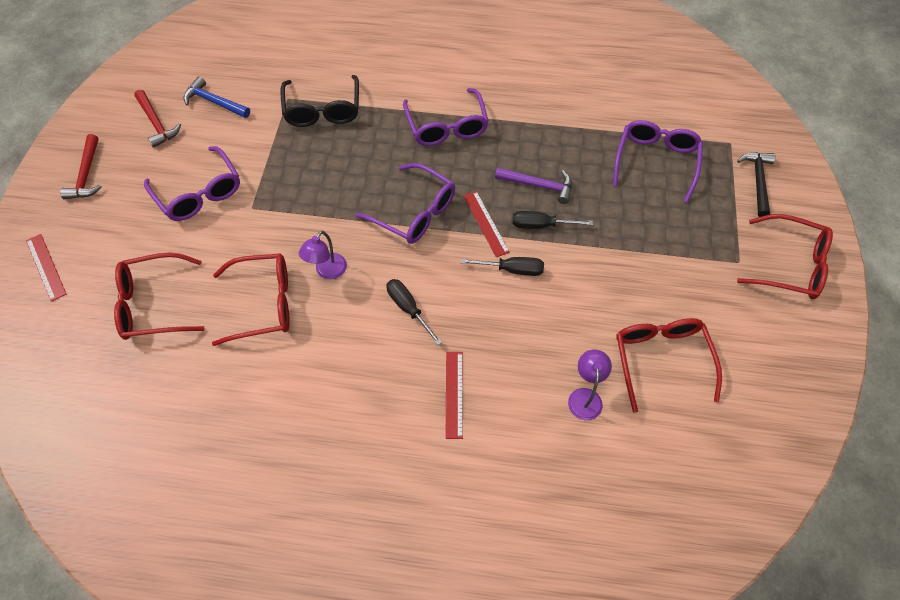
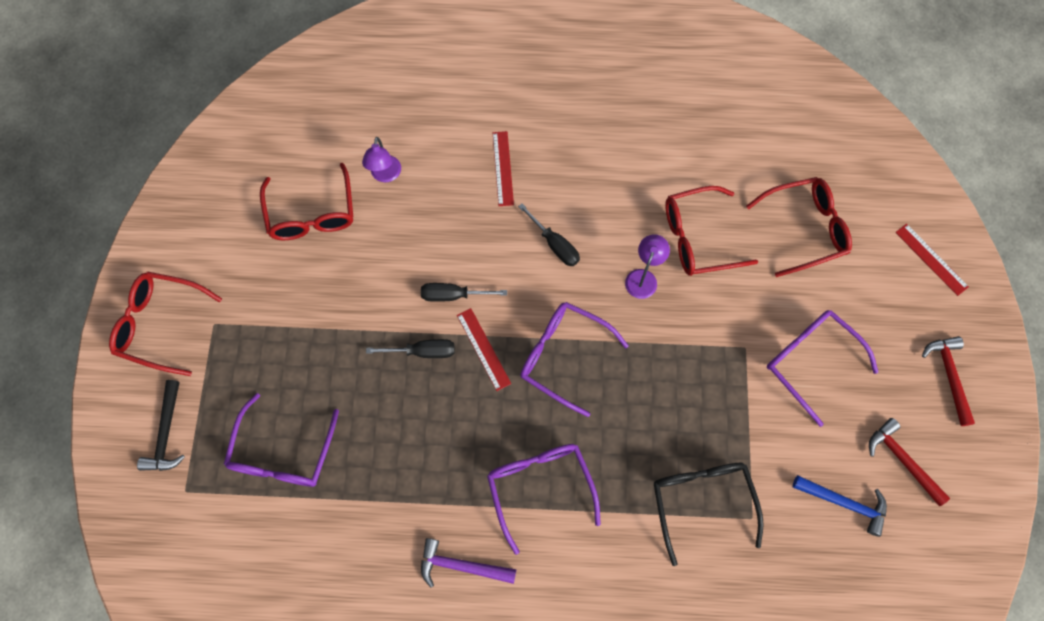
camera: 175 degrees right, 10 degrees up
(538, 186) = (425, 405): purple hammer -> purple hammer (461, 565)

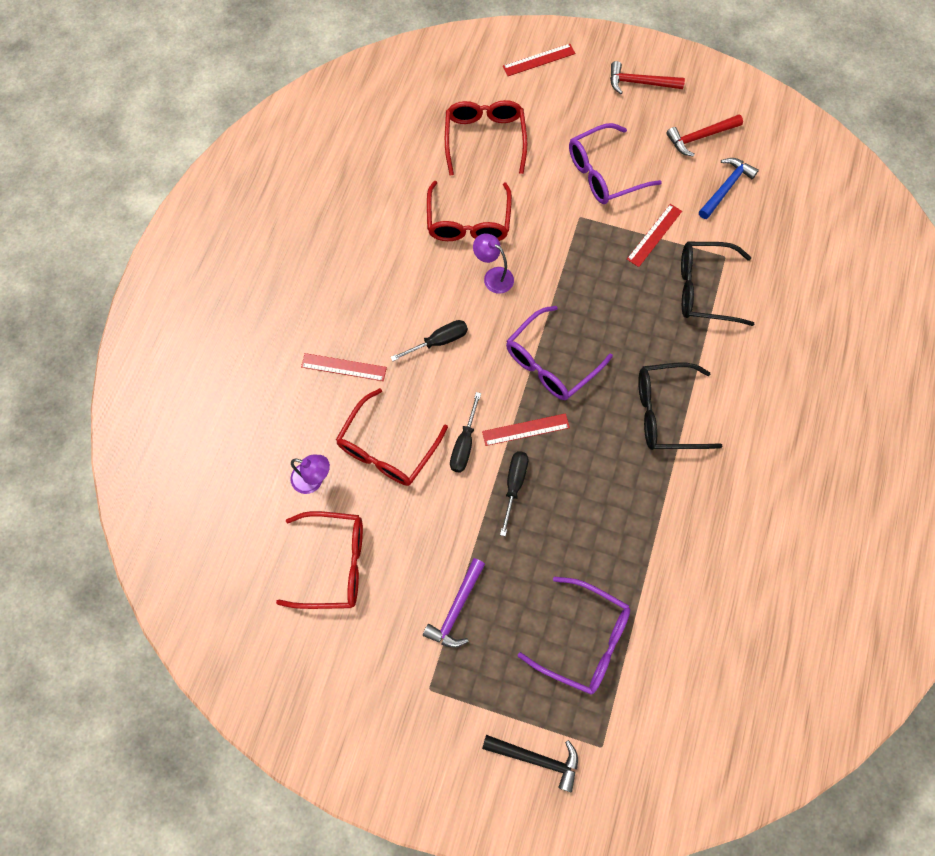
camera: 75 degrees left, 0 degrees up
(160, 324) = (414, 748): red glasses -> red glasses (387, 448)
(461, 565) = (722, 496): purple hammer -> purple hammer (456, 609)
(540, 487) = (666, 413): purple glasses -> black glasses
(751, 433) = (654, 235): none -> red ruler

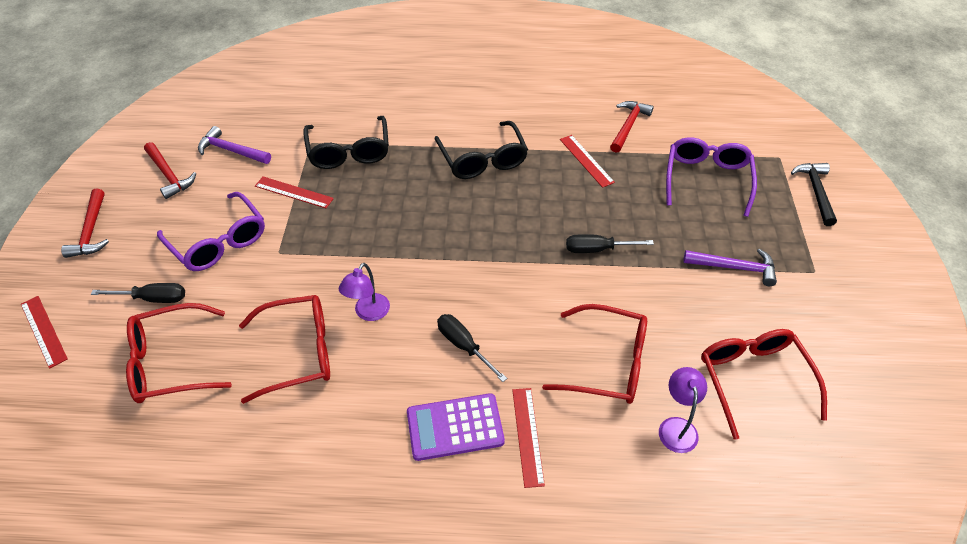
camera: 105 degrees left, 20 degrees down
(368, 318) = (455, 427): none -> purple calculator
(464, 444) = (574, 296): black screwdriver -> black screwdriver (153, 298)
(525, 429) = (537, 251): red ruler -> red ruler (586, 160)
(551, 362) = (459, 245): purple glasses -> none
(692, 588) = (628, 126): none -> red hammer
(726, 188) = (231, 150): blue hammer -> purple hammer

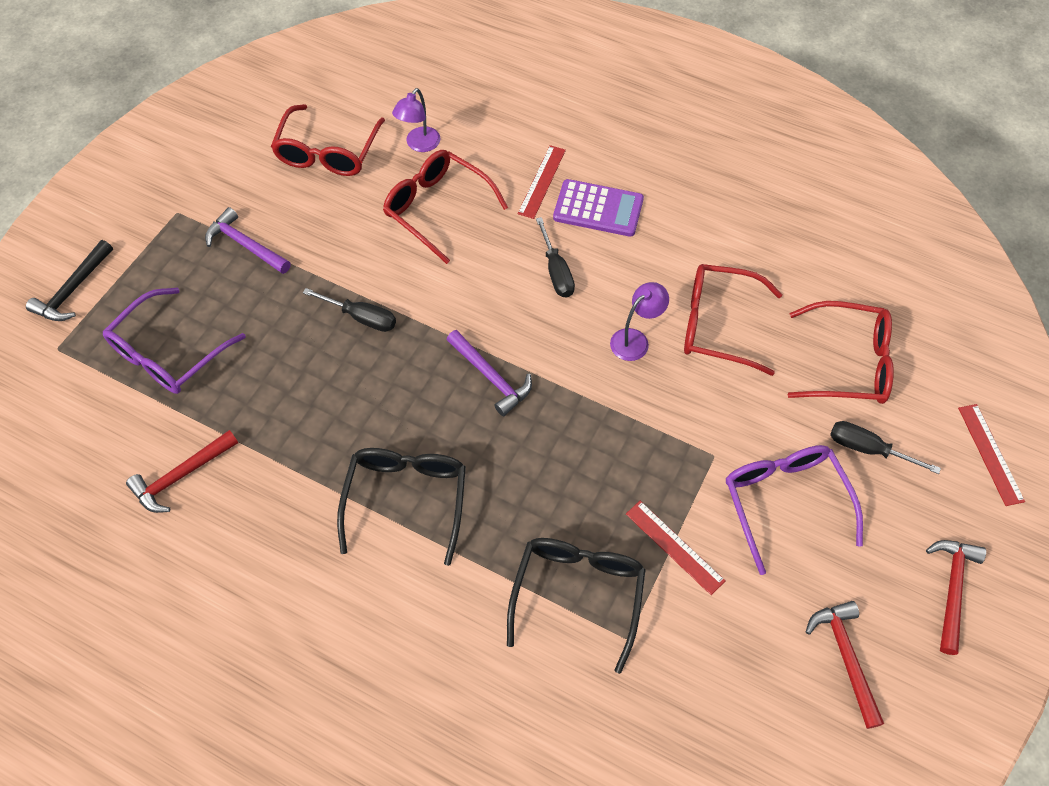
camera: 155 degrees left, 10 degrees up
(231, 150) = (748, 673): purple hammer -> purple hammer (491, 377)
(586, 160) = (280, 441): red ruler -> none

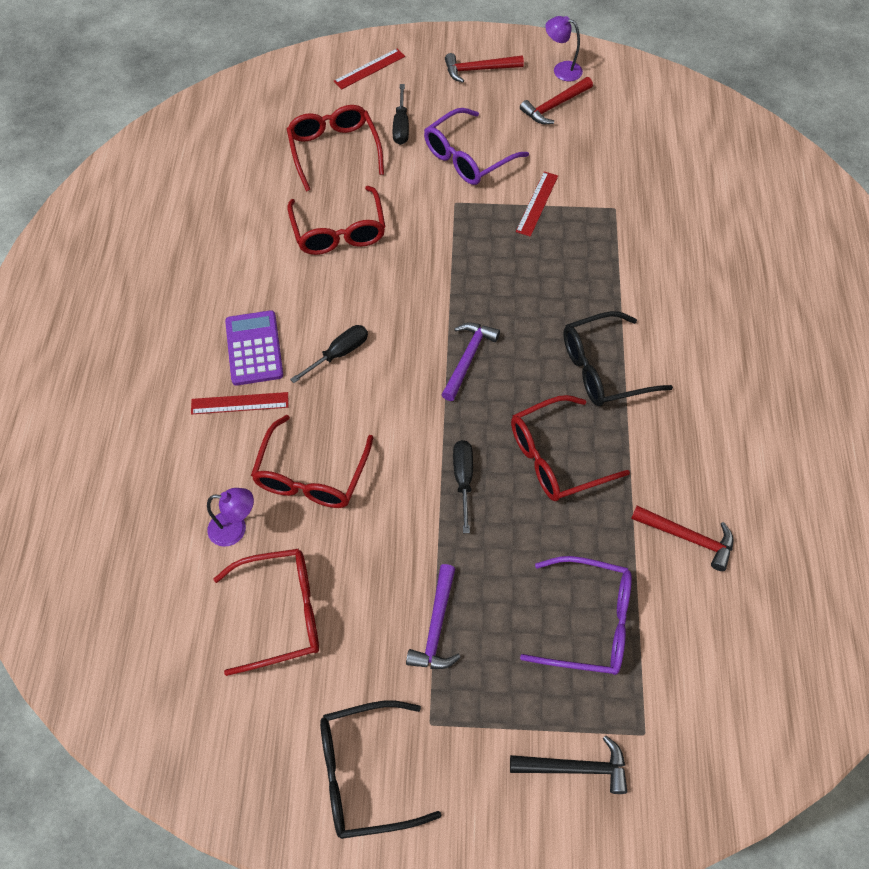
camera: 115 degrees left, 0 degrees up
(335, 403) = (556, 457): none -> red glasses
(578, 594) = (604, 242): black glasses -> black glasses (364, 774)
(635, 339) = (380, 277): purple lamp -> purple lamp (561, 69)

